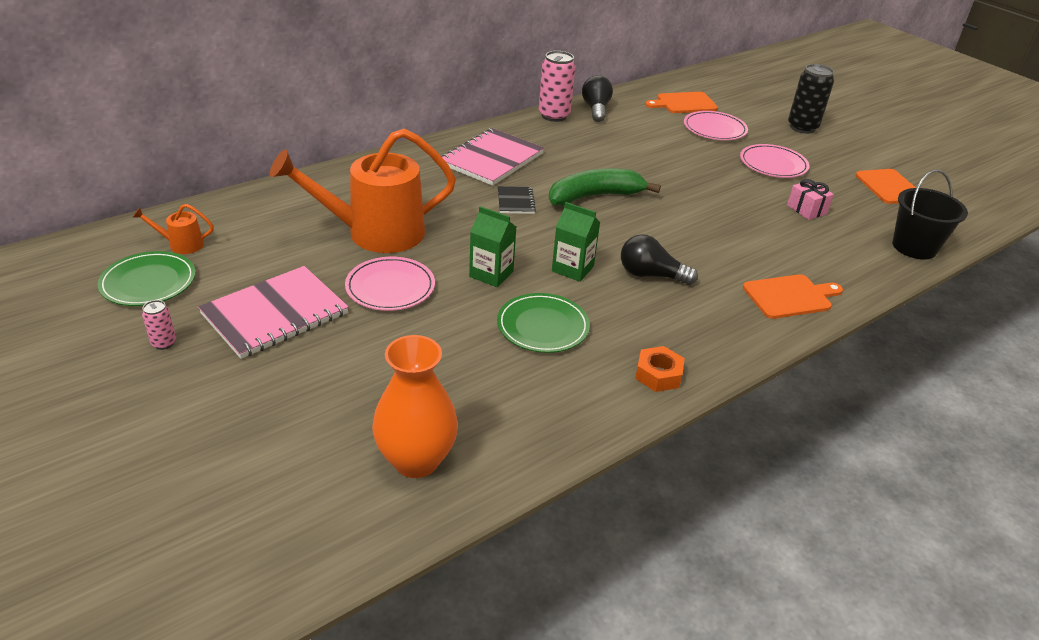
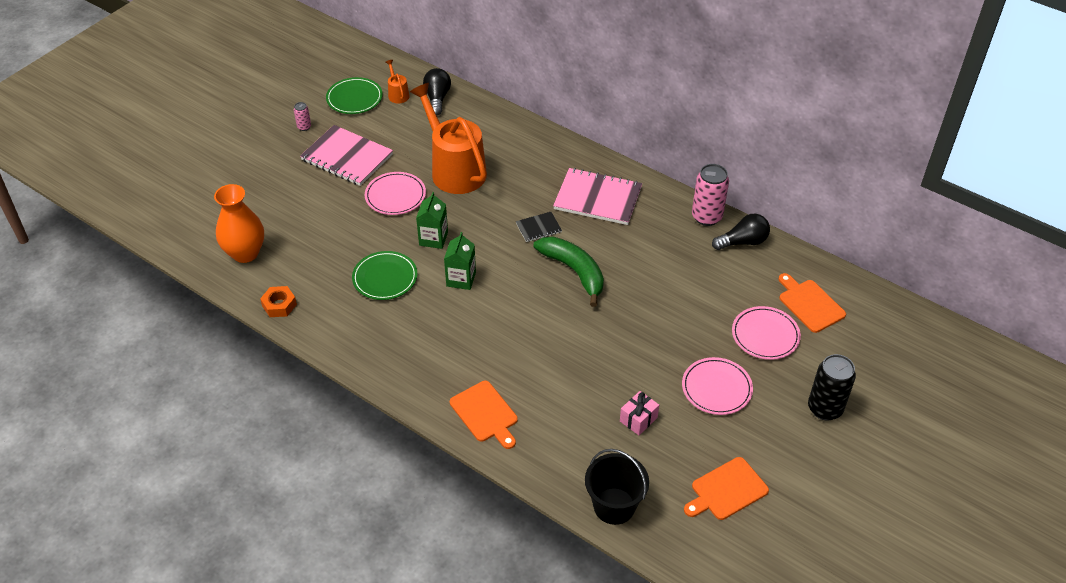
camera: 75 degrees right, 10 degrees up
(651, 275) = (474, 324): black light bulb -> black light bulb (437, 98)
(658, 375) = (356, 345): orange nut -> orange nut (279, 305)

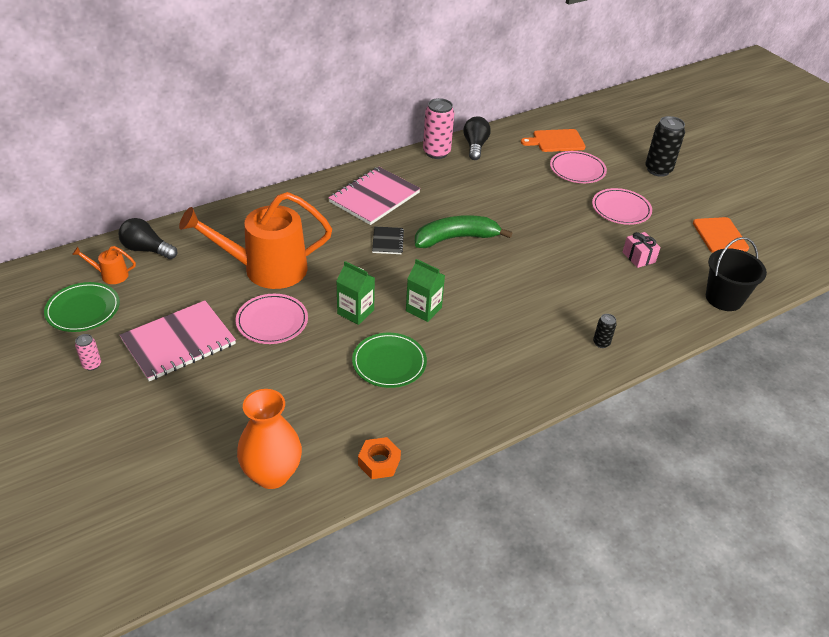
camera: 70 degrees left, 5 degrees down
(485, 414) = (601, 343): orange cutting board -> black can

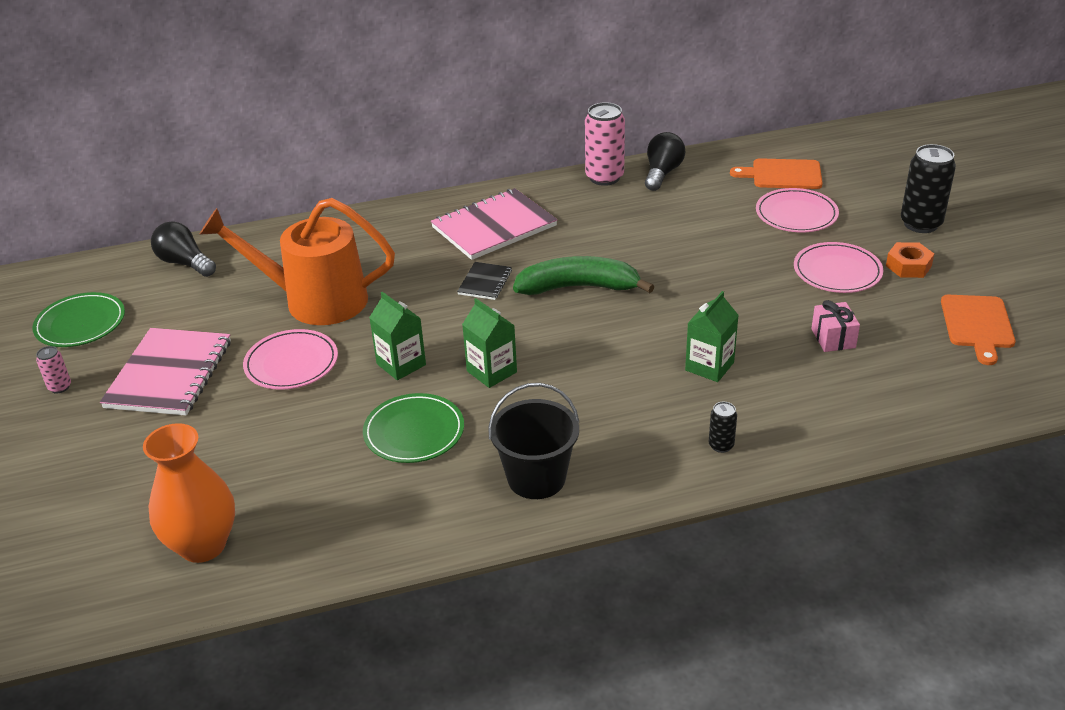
camera: 20 degrees right, 5 degrees down
(110, 275) = (129, 288): orange watering can -> none
(179, 342) = (169, 374): pink notebook -> pink notebook turned 60 degrees counterclockwise
(379, 462) = (341, 552): orange nut -> orange nut (908, 266)
(569, 287) = (709, 366): none -> green carton
(724, 298) = (941, 409): black bucket -> black bucket (536, 478)

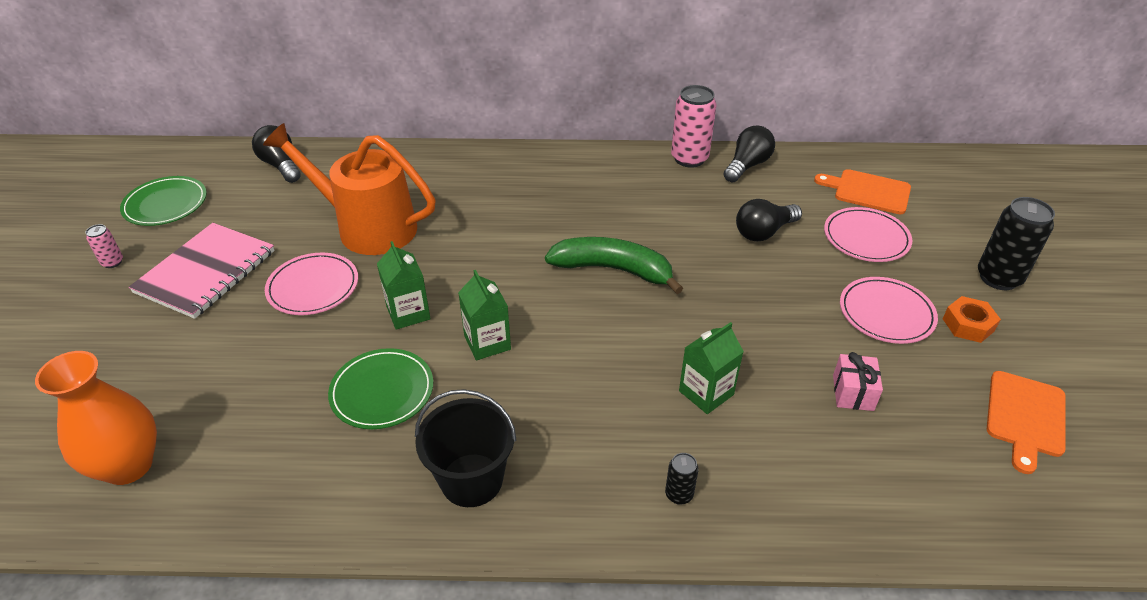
camera: 15 degrees right, 5 degrees up
(485, 282) = (527, 244): black notebook -> none
(494, 227) = (563, 187): pink notebook -> none
(703, 228) = (764, 232): none -> black light bulb

